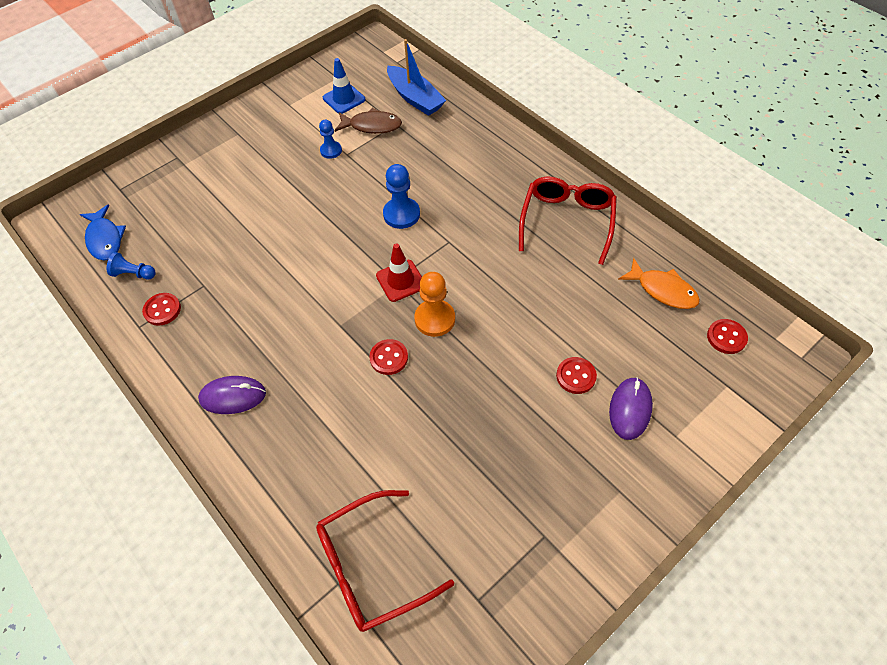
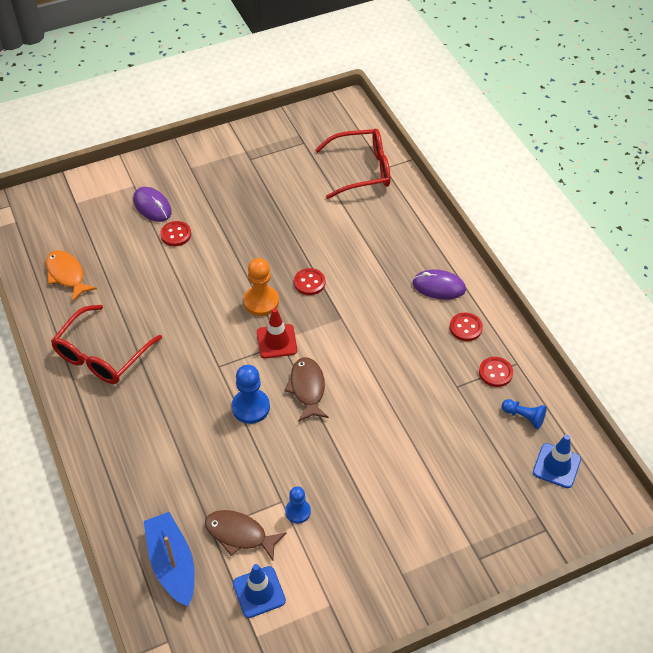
camera: 165 degrees left, 5 degrees down
(105, 239) = (556, 466): blue fish -> blue traffic cone
(353, 244) = (307, 388): none -> brown fish
(630, 409) = (152, 206): purple mouse -> purple mouse turned 75 degrees counterclockwise
(726, 337) = (49, 231): red button -> red button (465, 328)

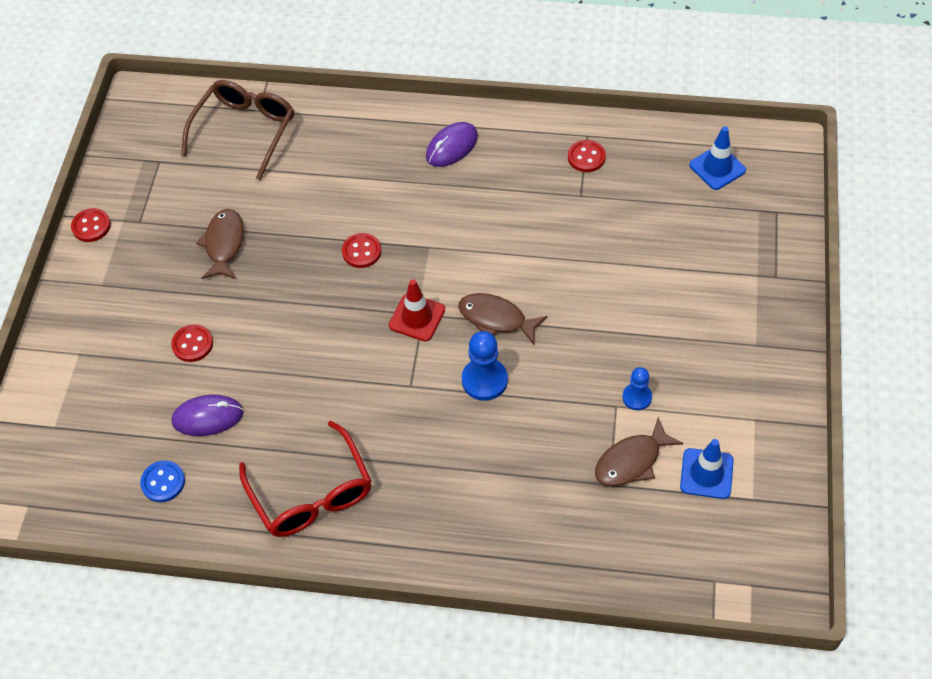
camera: 55 degrees left, 5 degrees up
(67, 275) = (163, 482): orange fish -> blue button
(152, 206) = (129, 349): purple mouse -> purple mouse (208, 417)
(172, 563) = (628, 538): blue boat -> none
(261, 302) = (353, 307): orange pawn -> none
(263, 209) = (224, 244): none -> brown fish
(362, 170) = (245, 130): red glasses -> brown glasses
(465, 328) = (517, 152): red button -> red button (91, 226)
(524, 417) = (650, 163): blue pawn -> none

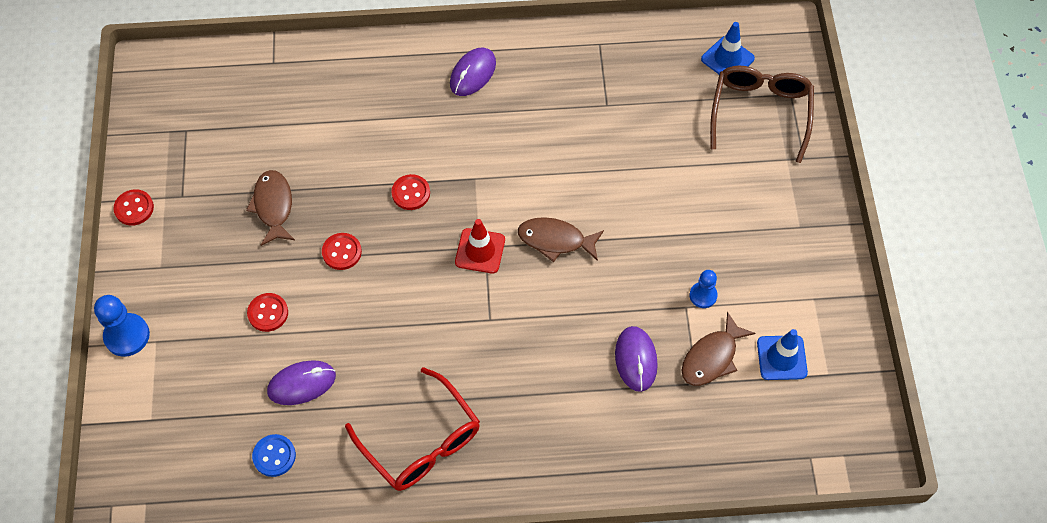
camera: 15 degrees left, 5 degrees up
(245, 130) = (265, 86): brown glasses -> brown glasses (760, 112)
(484, 380) = (558, 302): blue pawn -> blue pawn (127, 336)
(551, 450) = (636, 359): none -> purple mouse
(586, 157) = (603, 66): red button -> red button (342, 252)

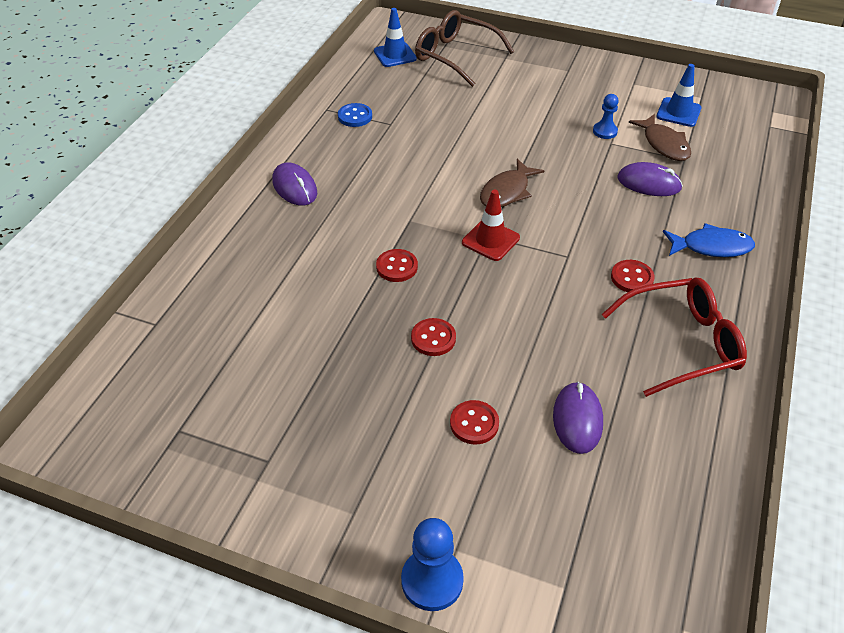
camera: 65 degrees left, 15 degrees down
(134, 208) = (250, 517): red button -> red button (632, 278)
(273, 206) = (340, 378): brown fish -> none
(274, 456) = (659, 471): blue button -> blue button (355, 116)
(564, 439) = (711, 247): none -> blue fish

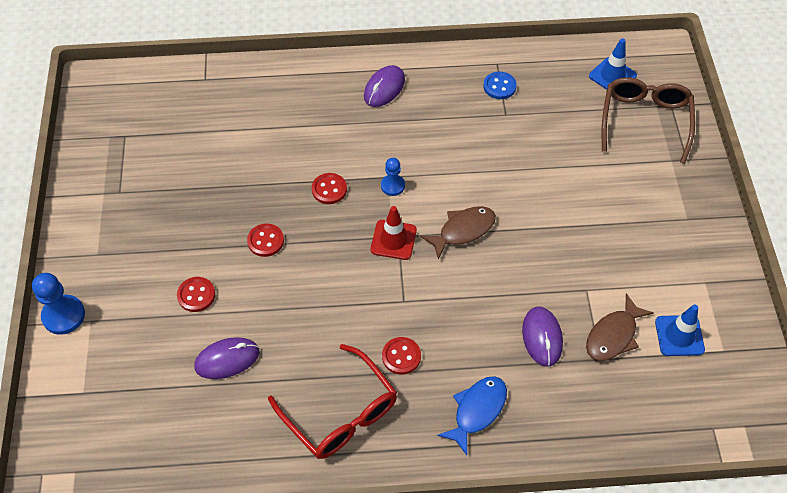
camera: 65 degrees right, 10 degrees up
(507, 191) = (463, 230): brown fish -> brown fish turned 135 degrees clockwise
(605, 131) = (602, 279): blue pawn -> blue pawn (392, 186)
(711, 247) = (477, 411): blue fish -> blue fish turned 120 degrees counterclockwise

